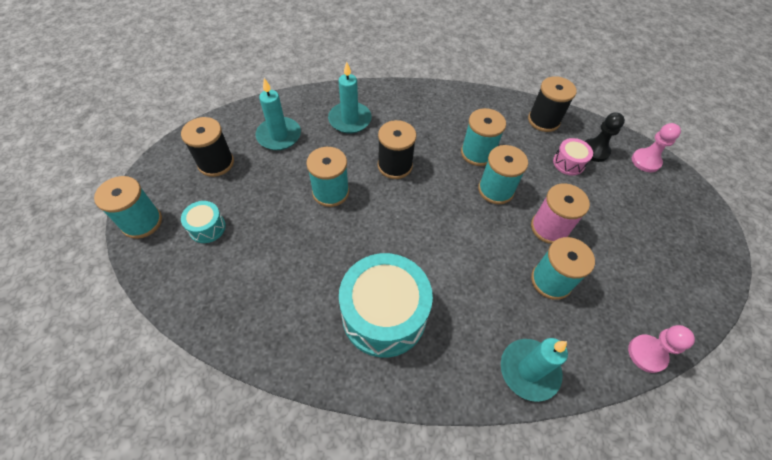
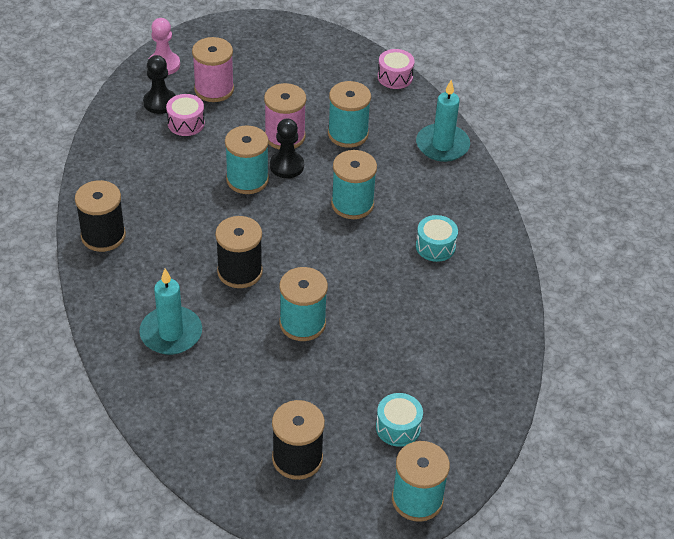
camera: 105 degrees left, 10 degrees down
(279, 136) = (225, 404): turquoise candle -> none
(384, 315) = (435, 246): turquoise drum -> turquoise drum, size x0.47
(477, 153) = (194, 199): turquoise spool -> turquoise spool (352, 204)
(509, 221) = (287, 166): none -> black pawn
(543, 120) = (119, 145): black spool -> black spool (103, 236)
(614, 189) = (214, 89): none -> pink spool
(647, 354) = (395, 77): pink pawn -> pink drum

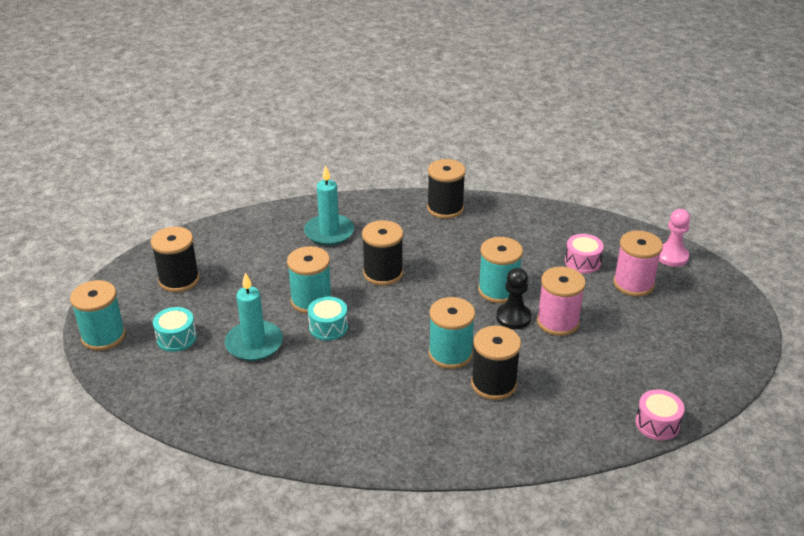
camera: 105 degrees right, 10 degrees down
(160, 102) = (613, 249): black pawn -> none
(348, 134) = (557, 367): turquoise spool -> none
(382, 172) = (493, 384): none -> black spool
(435, 246) = (375, 403): turquoise drum -> turquoise drum (328, 327)
(442, 145) = (531, 442): turquoise candle -> turquoise candle (254, 343)

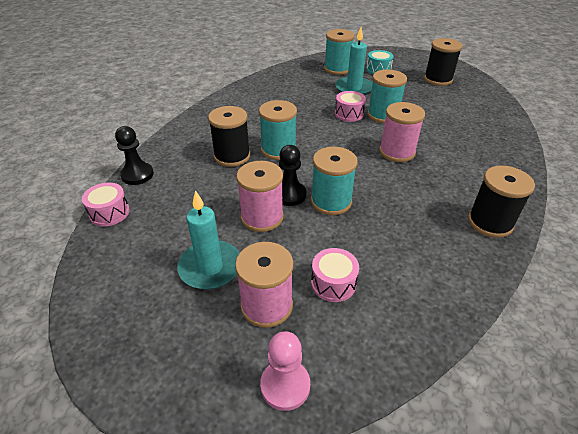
camera: 120 degrees right, 5 degrees up
(103, 336) = (395, 54): turquoise spool -> turquoise spool (337, 69)
(328, 327) = (349, 114): turquoise drum -> pink drum
(329, 232) = (471, 144): turquoise candle -> turquoise candle (210, 267)
(383, 273) = (397, 152): black spool -> pink spool
(593, 441) = (137, 175): none -> black pawn

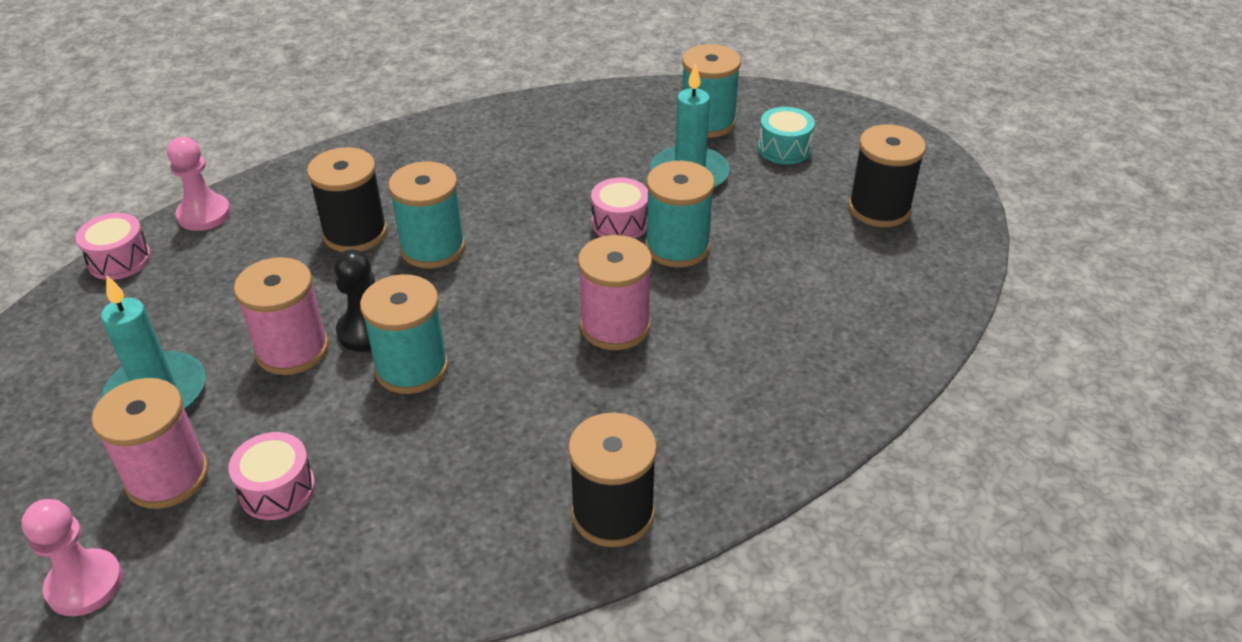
camera: 30 degrees right, 0 degrees up
(137, 175) = (204, 214): black pawn -> pink pawn

